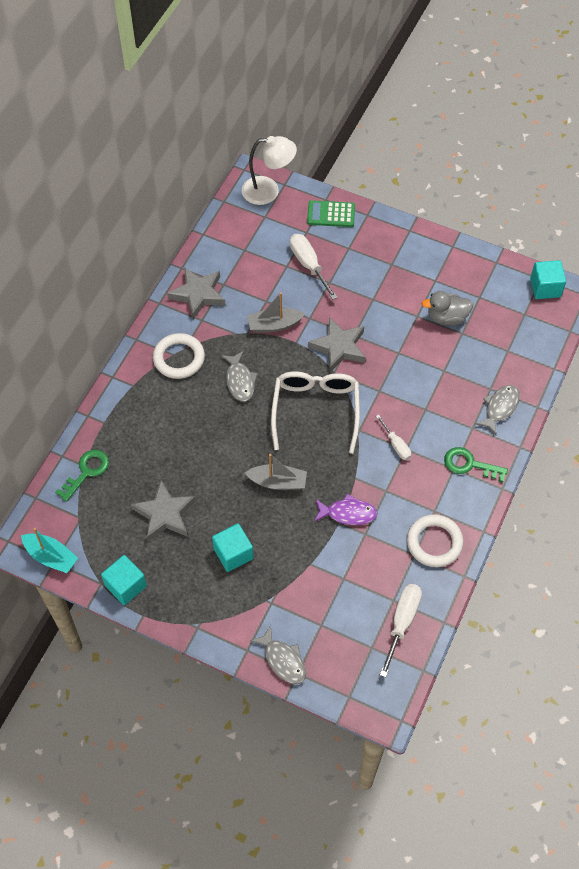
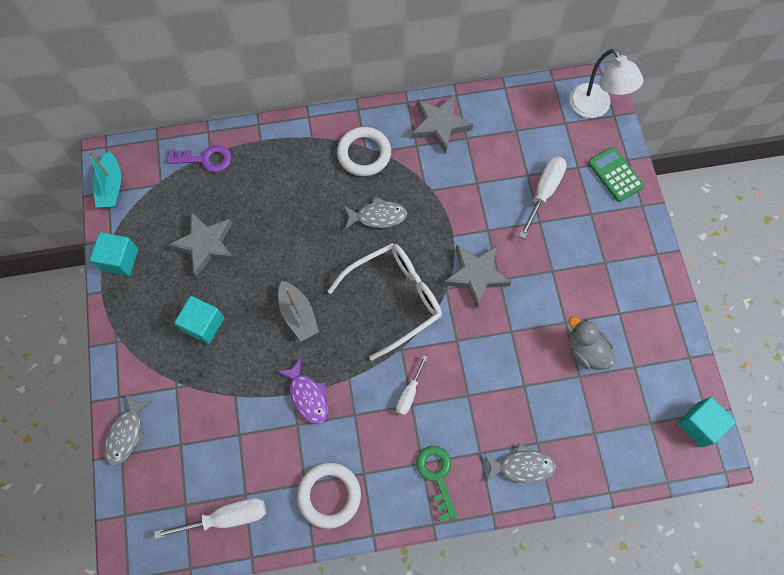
camera: 55 degrees right, 10 degrees up
(86, 472) = (205, 159): green key -> purple key
(240, 381) = (378, 216): grey fish -> grey fish turned 135 degrees counterclockwise
(274, 325) = (457, 206): grey boat -> none

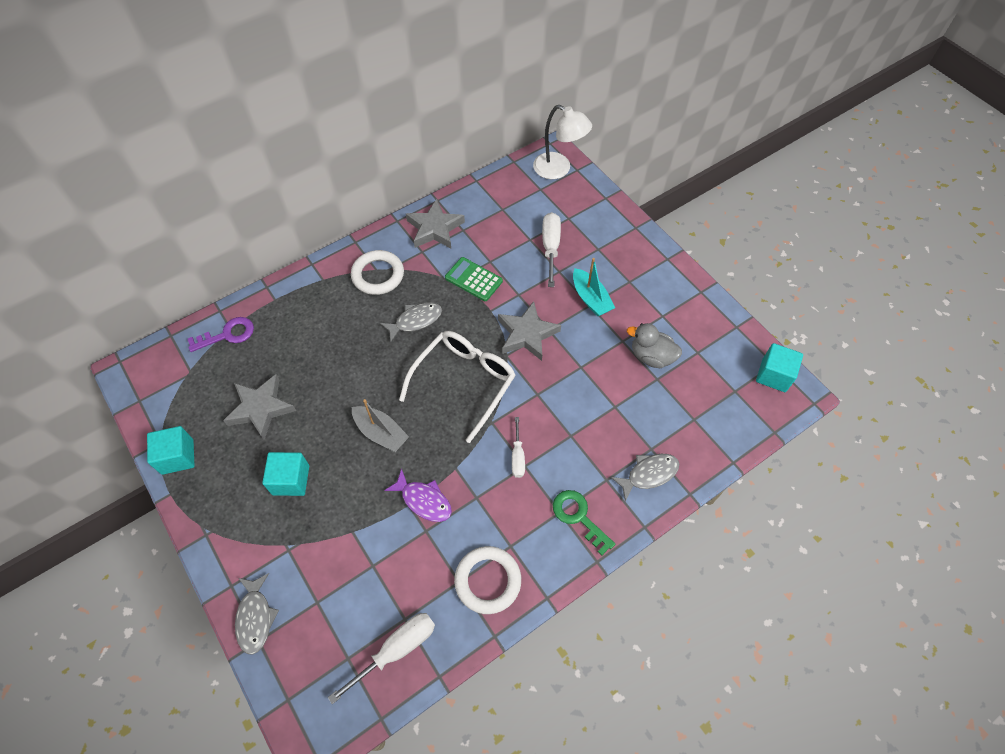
camera: 25 degrees left, 10 degrees down
(111, 187) = (140, 394): turquoise boat -> turquoise boat (590, 298)
(615, 175) = (601, 213): green calculator -> green calculator (473, 279)

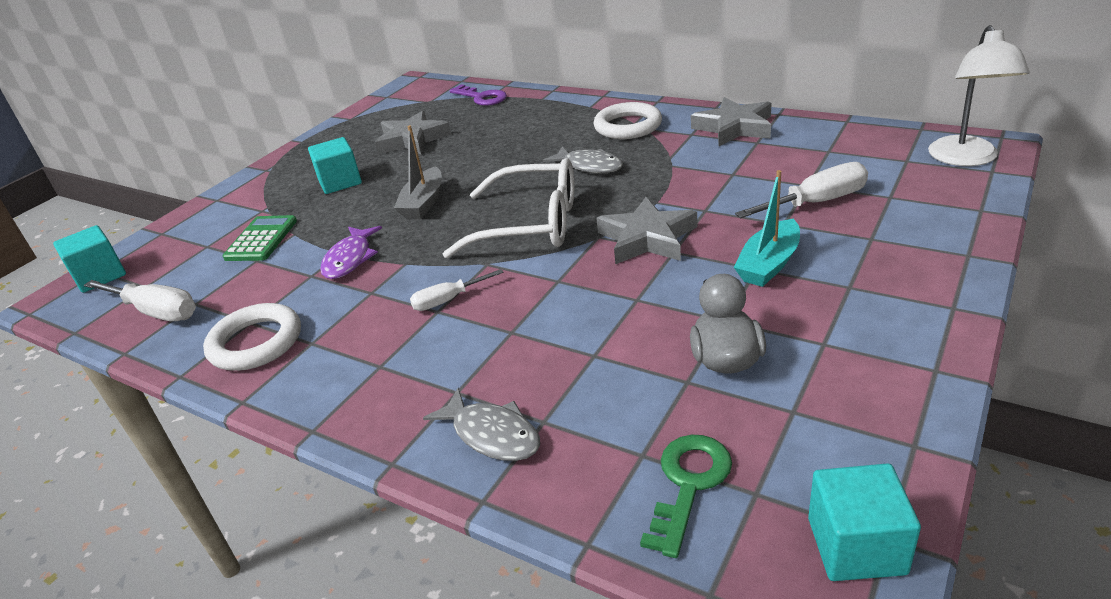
camera: 70 degrees right, 25 degrees down
(177, 456) = (339, 130): turquoise cube -> turquoise cube (100, 276)
(255, 617) = (185, 222): grey fish -> none
(473, 279) = (690, 175): green calculator -> green calculator (261, 239)
(579, 517) = (379, 386): green key -> green key (688, 484)

